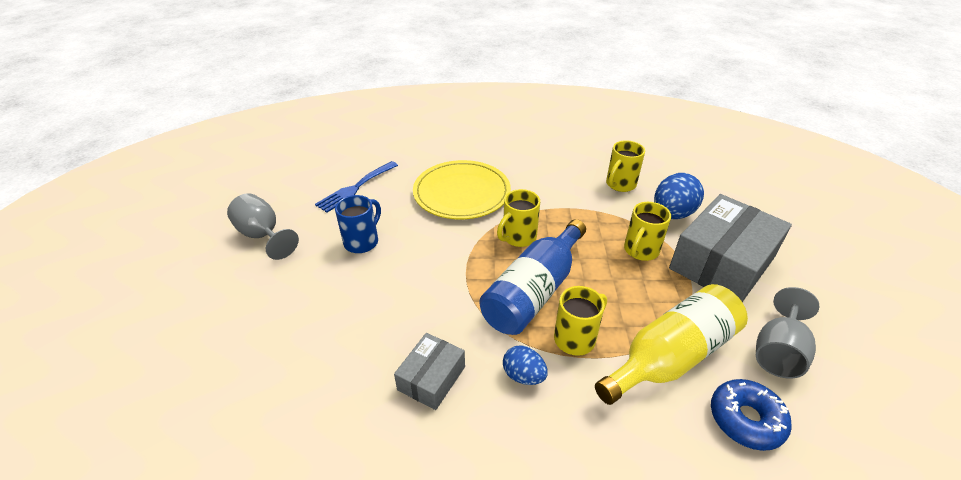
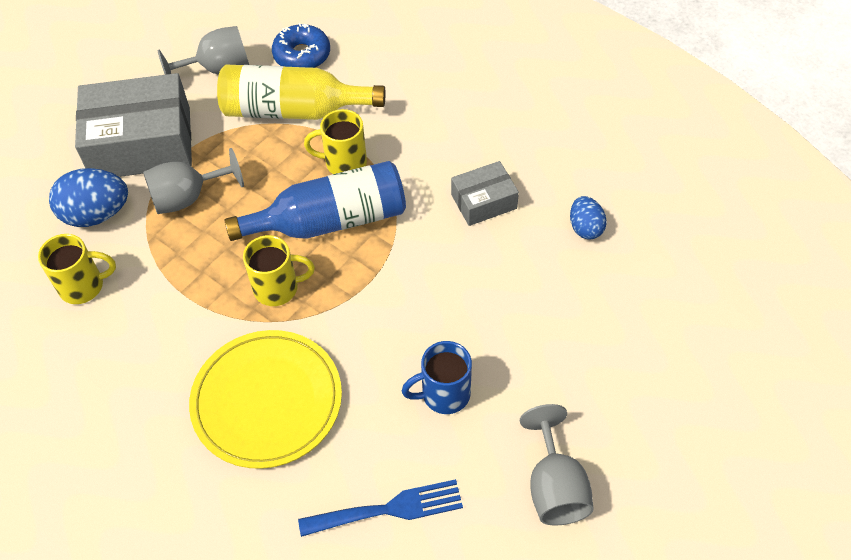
camera: 140 degrees left, 15 degrees up
(523, 376) = (413, 162): blue egg -> blue egg (585, 228)
(640, 251) = (188, 198): yellow mug -> grey goblet

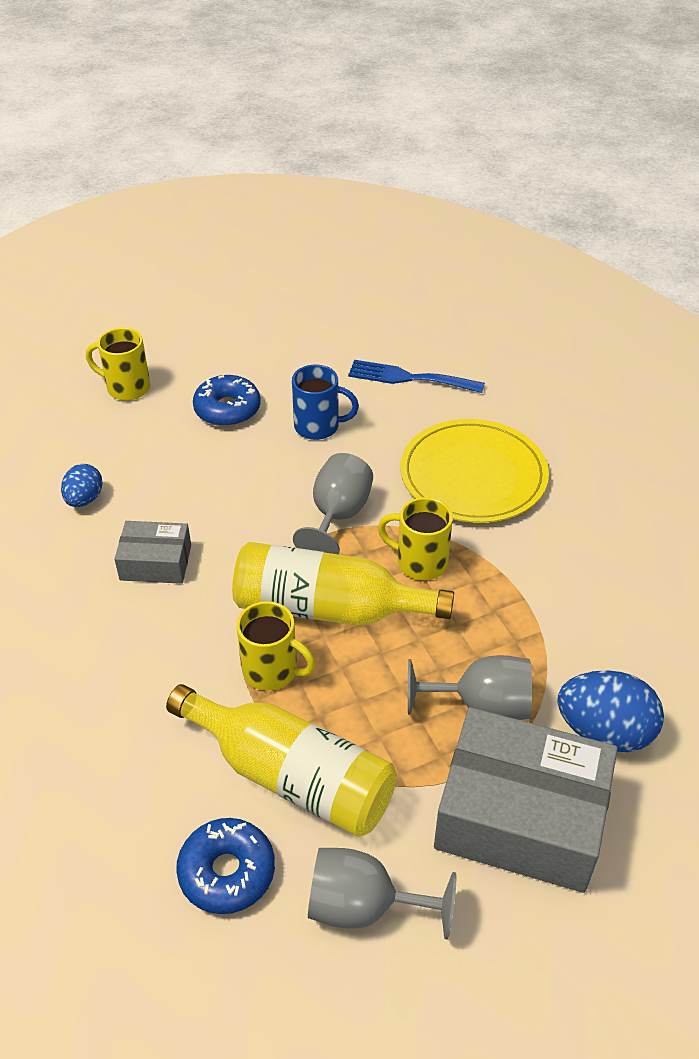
camera: 155 degrees left, 10 degrees down
(83, 286) = (634, 646): yellow mug -> yellow mug (126, 387)
(331, 221) = (328, 608): blue bottle -> yellow bottle
(545, 376) = (227, 409): none -> blue donut
(555, 487) = (279, 349): grey goblet -> grey goblet (338, 516)

